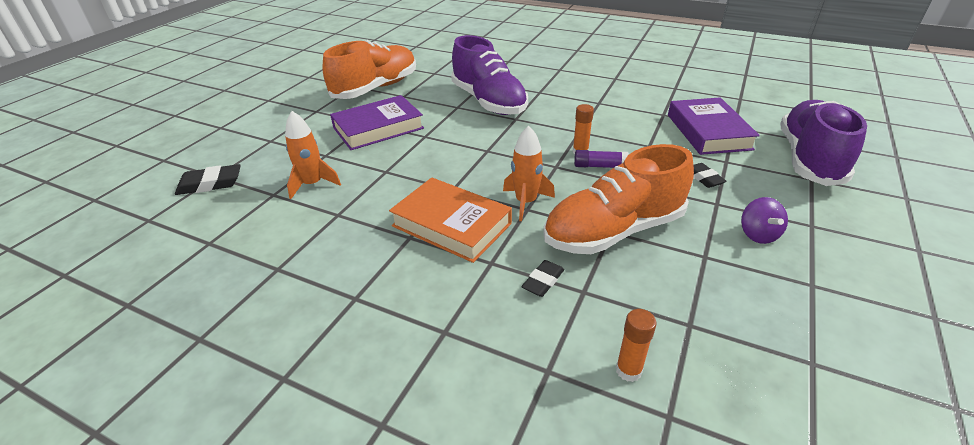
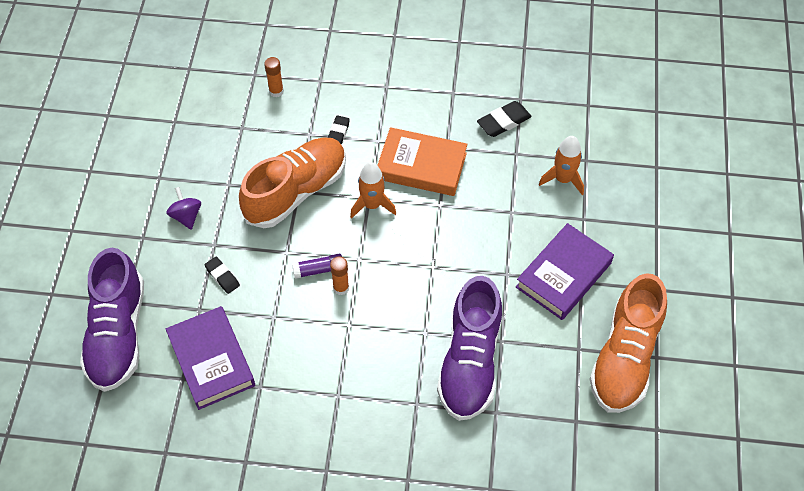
camera: 160 degrees right, 20 degrees up
(210, 184) = (650, 157): black eraser -> black eraser (503, 122)
(488, 102) = (470, 362): purple shoe -> purple shoe turned 120 degrees counterclockwise

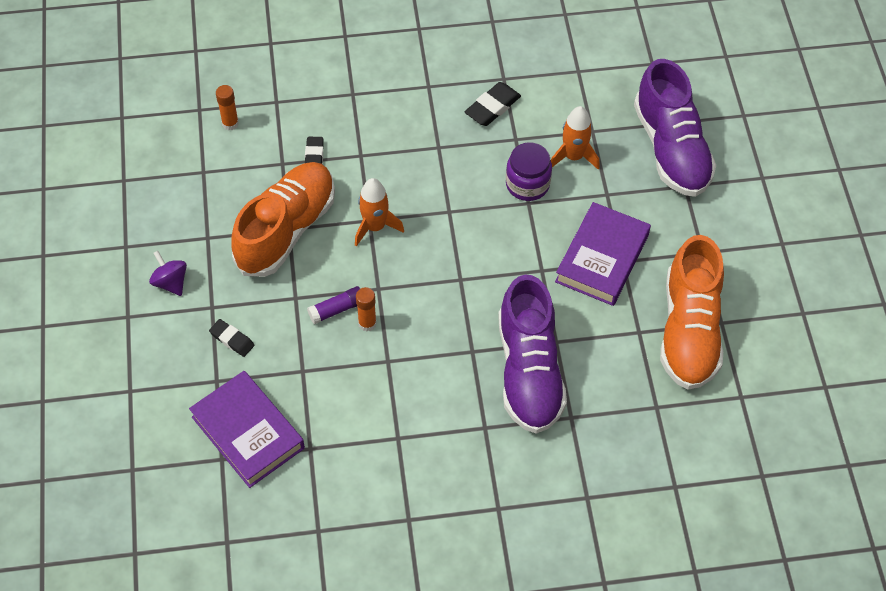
camera: 15 degrees left, 0 degrees up
(118, 334) = (133, 427): purple shoe -> purple shoe (671, 149)
(421, 166) = (417, 173): orange book -> none
(515, 195) = (527, 184): none -> purple jar

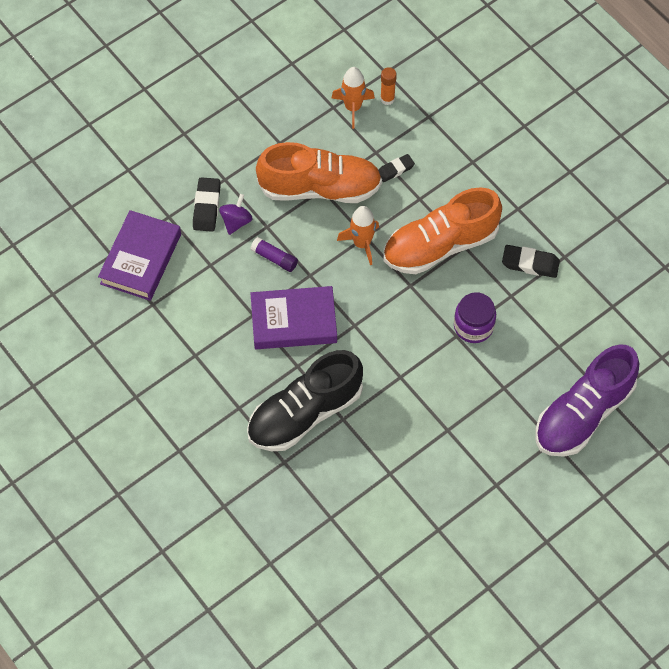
camera: 60 degrees right, 5 degrees up
(171, 282) = (228, 142): purple spinning top -> purple spinning top (236, 221)
(232, 339) = (207, 207): black eraser -> black eraser, size x1.50
(367, 323) = (275, 284): orange glue stick -> none
(529, 371) = (305, 413): purple shoe -> black shoe
(573, 156) = (523, 345): orange rocket -> orange rocket (353, 107)
(602, 258) = (440, 414): purple book -> purple book (293, 321)
(689, 330) = (415, 509): orange shoe -> orange shoe (440, 245)

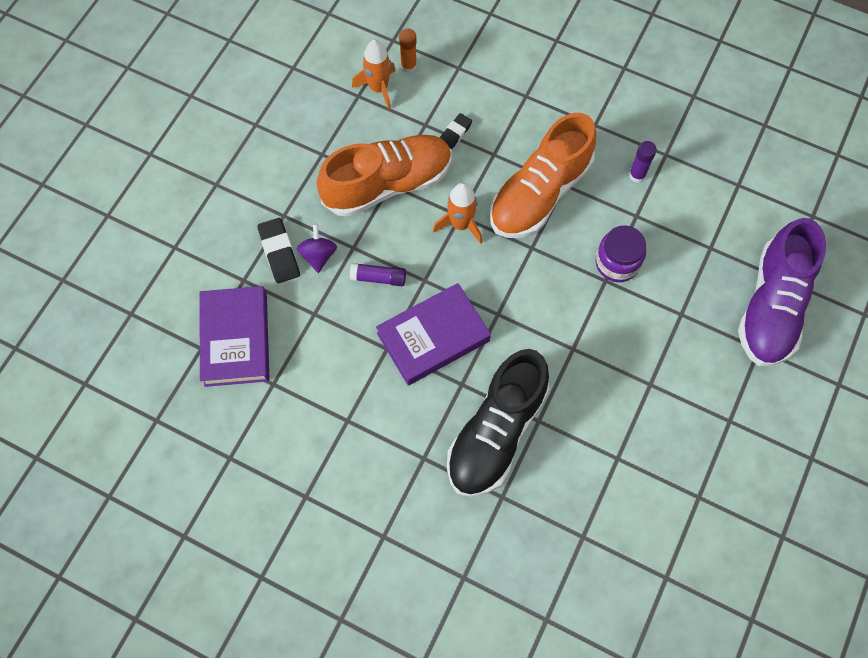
camera: 25 degrees left, 5 degrees up
(530, 263) = (637, 175): black eraser -> purple glue stick

